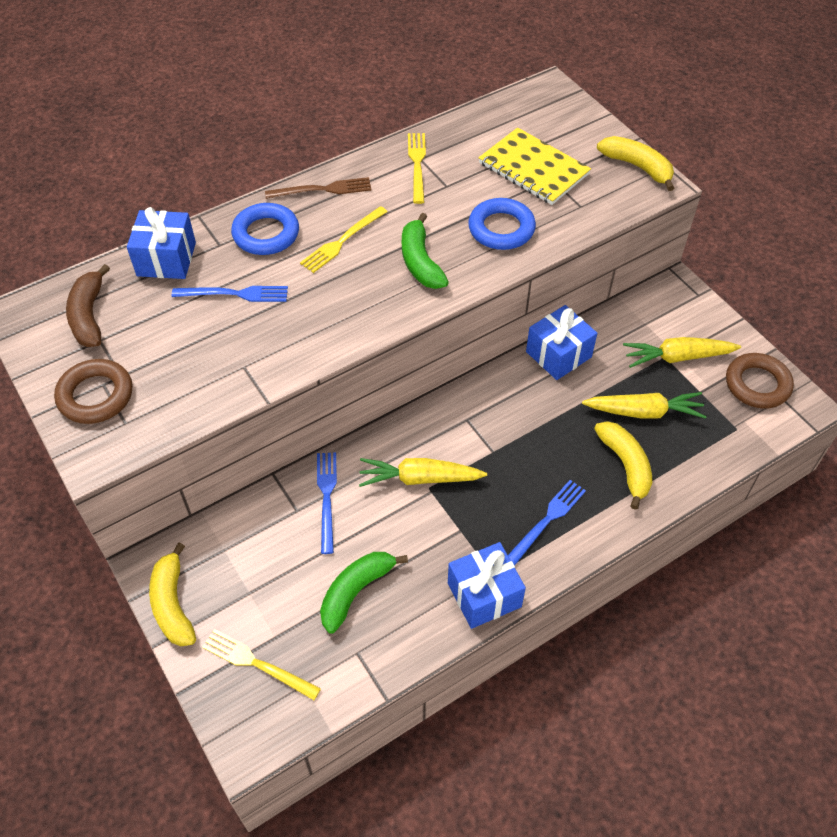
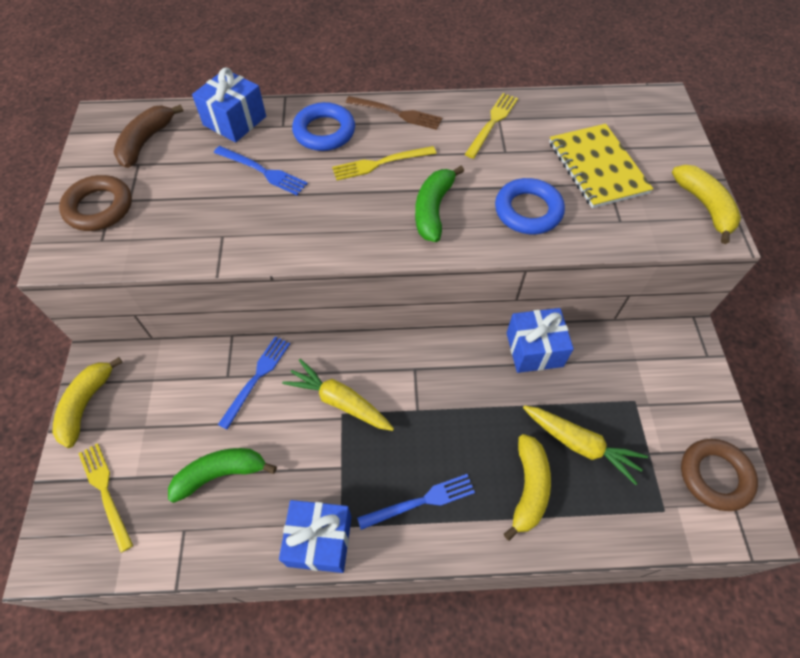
camera: 30 degrees right, 5 degrees up
(677, 357) = (647, 407): yellow carrot -> none

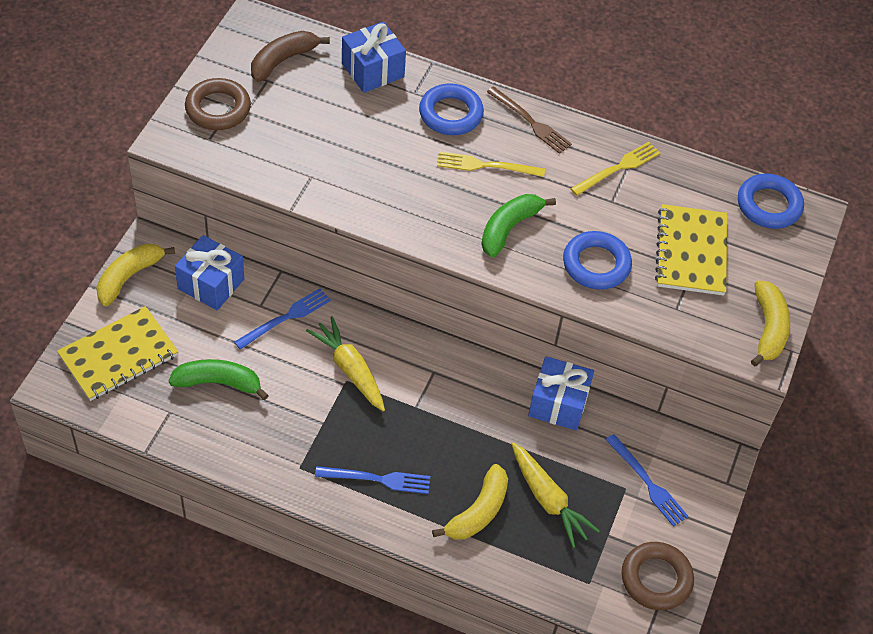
camera: 20 degrees right, 5 degrees down
(106, 492) = (118, 355): yellow fork -> yellow notebook
(262, 171) = (374, 130): blue fork -> blue fork (647, 482)
(319, 541) = (276, 469): blue gift -> blue gift (211, 284)
(628, 107) = (768, 205): none -> blue ring

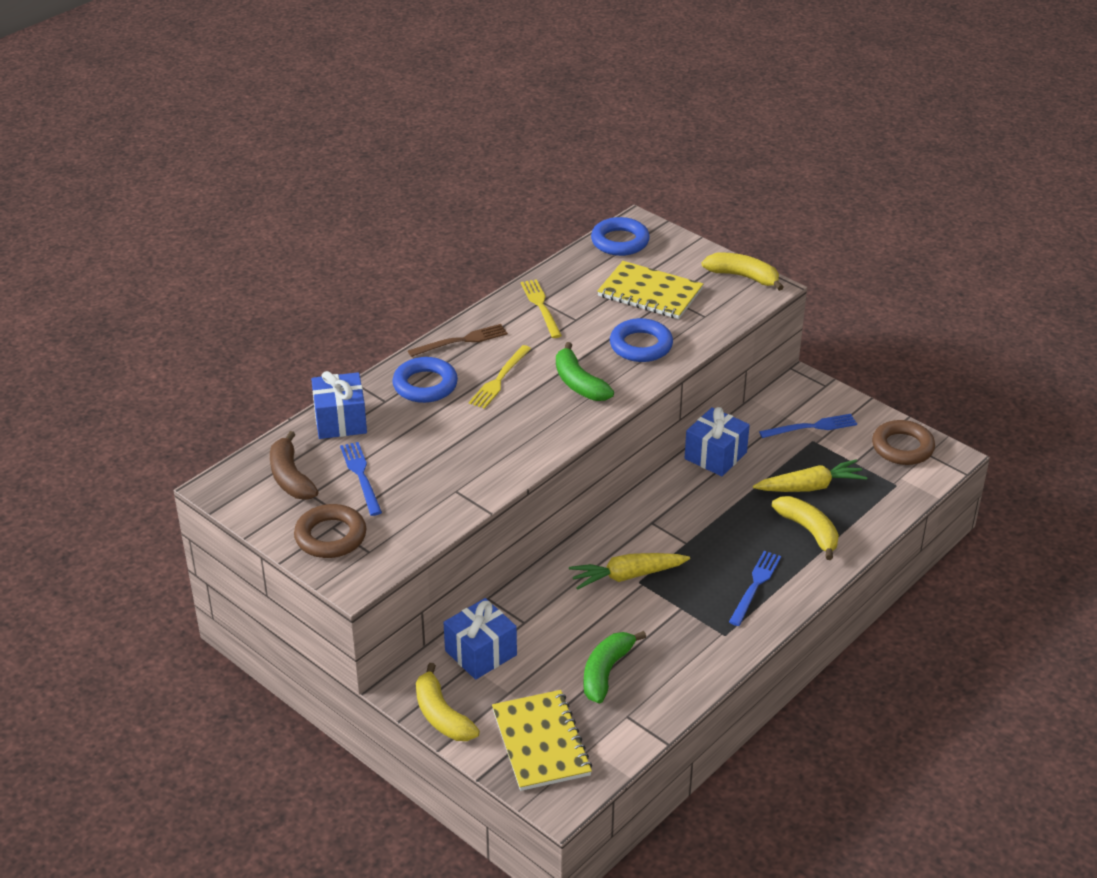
camera: 65 degrees left, 15 degrees down
(285, 318) = (548, 607): blue fork -> blue fork (361, 476)

